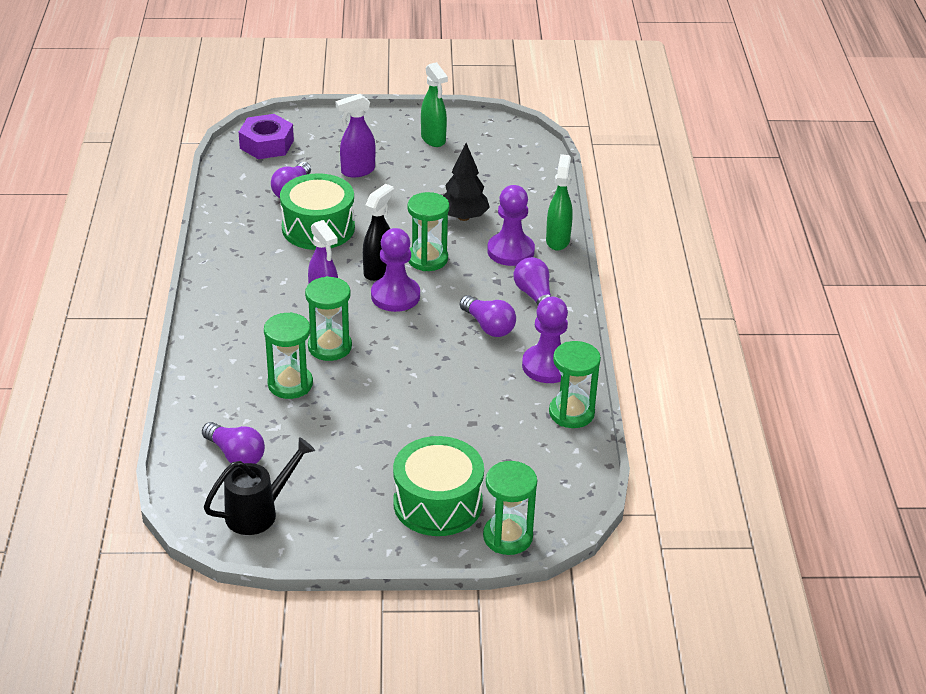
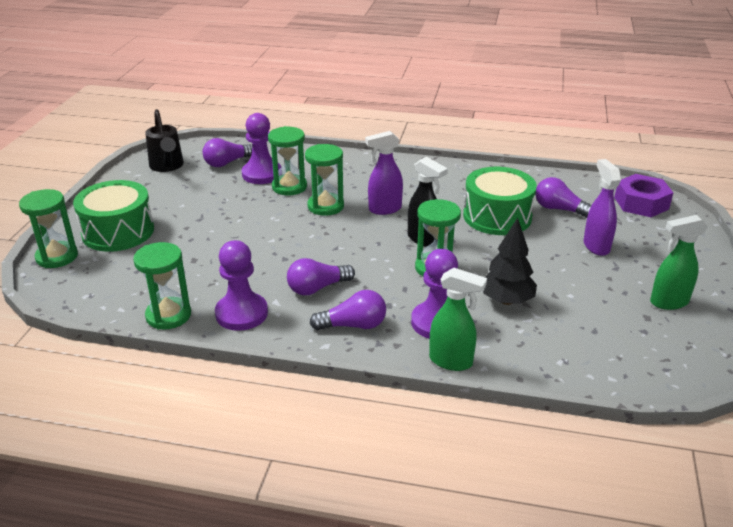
camera: 105 degrees right, 5 degrees down
(395, 296) = (382, 244): purple pawn -> purple pawn (262, 174)

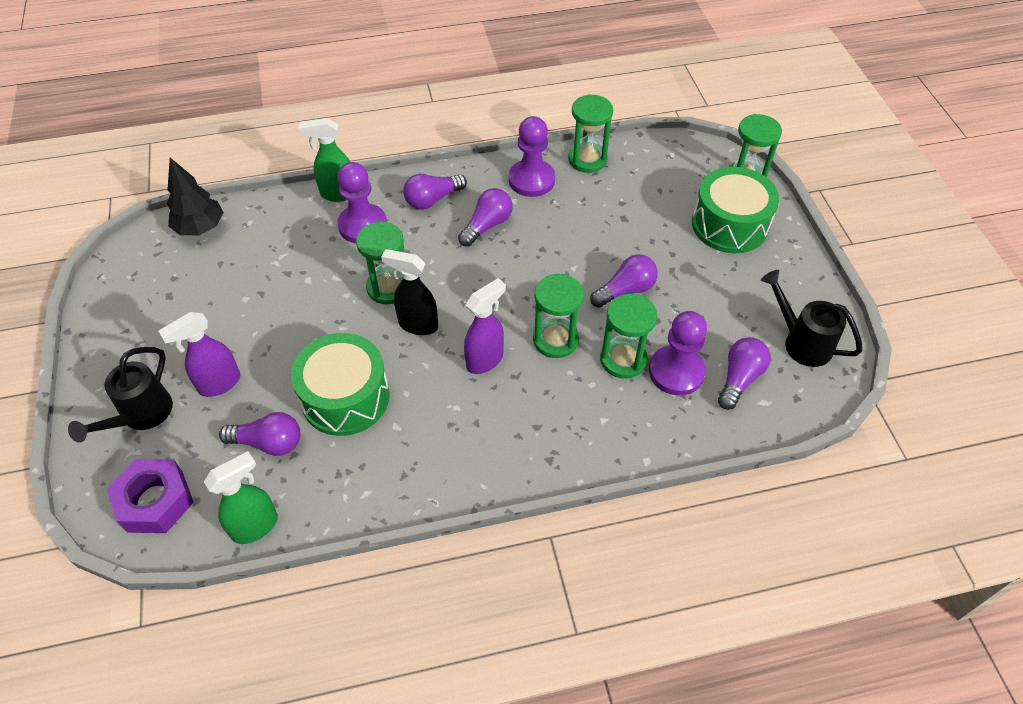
camera: 155 degrees right, 20 degrees up
(247, 217) = (625, 290): none -> purple light bulb
(506, 300) = (306, 270): black tree -> black tree (200, 228)
(596, 246) = (219, 384): purple spray bottle -> purple spray bottle turned 90 degrees clockwise
(659, 244) = (141, 415): none -> black watering can
(668, 302) = (145, 322): green spray bottle -> green spray bottle (256, 526)

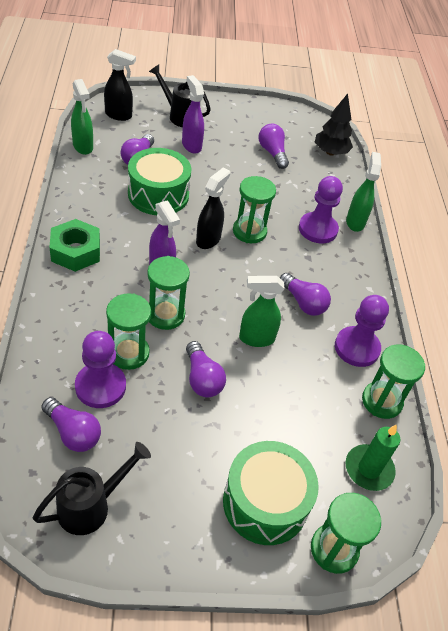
camera: 95 degrees right, 5 degrees down
(155, 501) = (119, 115): purple nut -> black spray bottle
(432, 199) = (340, 275): purple light bulb -> purple light bulb (272, 153)
(490, 459) = (75, 251): none -> green nut
(554, 257) = (256, 338): none -> green spray bottle
(662, 164) = (369, 469): none -> green candle

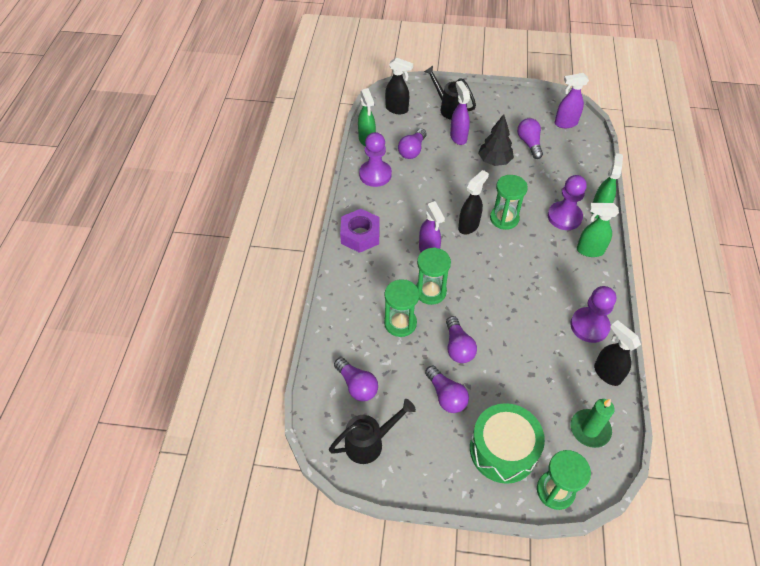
camera: 15 degrees right, 5 degrees up
(75, 251) = (360, 235): green nut -> purple nut
(100, 386) = (378, 349): purple pawn -> purple pawn (375, 174)
(158, 194) = (428, 184): green drum -> none
(256, 338) = (504, 314): green spray bottle -> green spray bottle (589, 250)
(303, 302) = (546, 284): purple light bulb -> purple light bulb (446, 396)
(310, 133) = (565, 123): none -> purple spray bottle
(330, 152) = (582, 142): black tree -> black tree (494, 161)
(381, 401) = (606, 373): green hourglass -> black spray bottle

